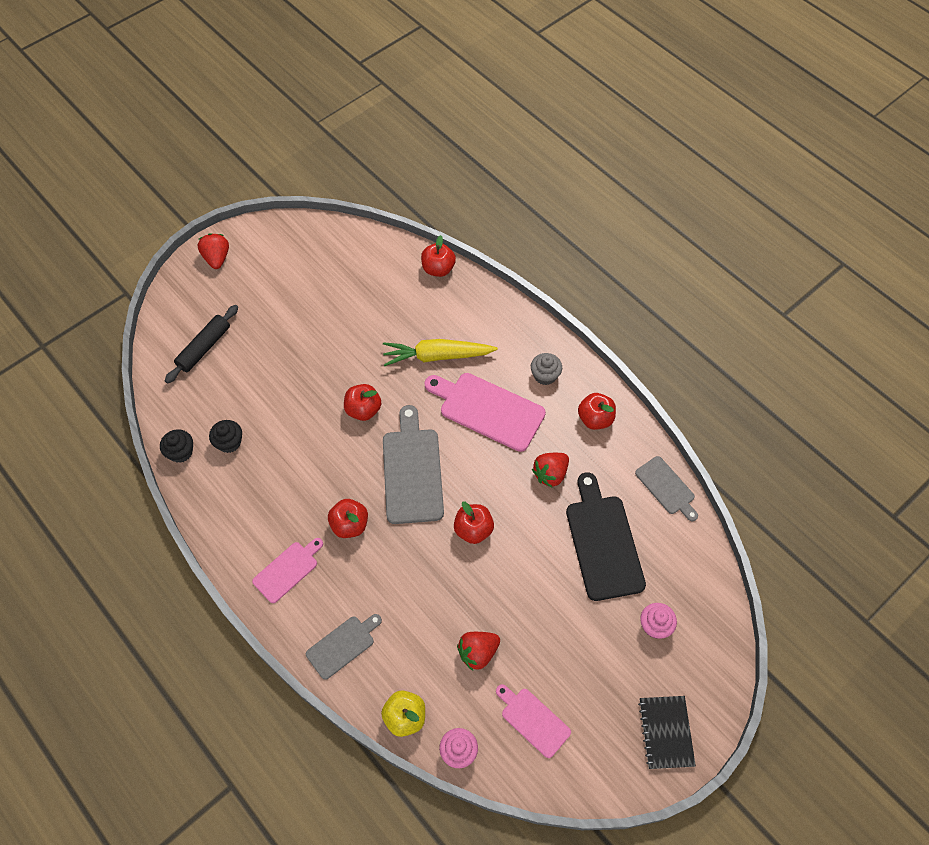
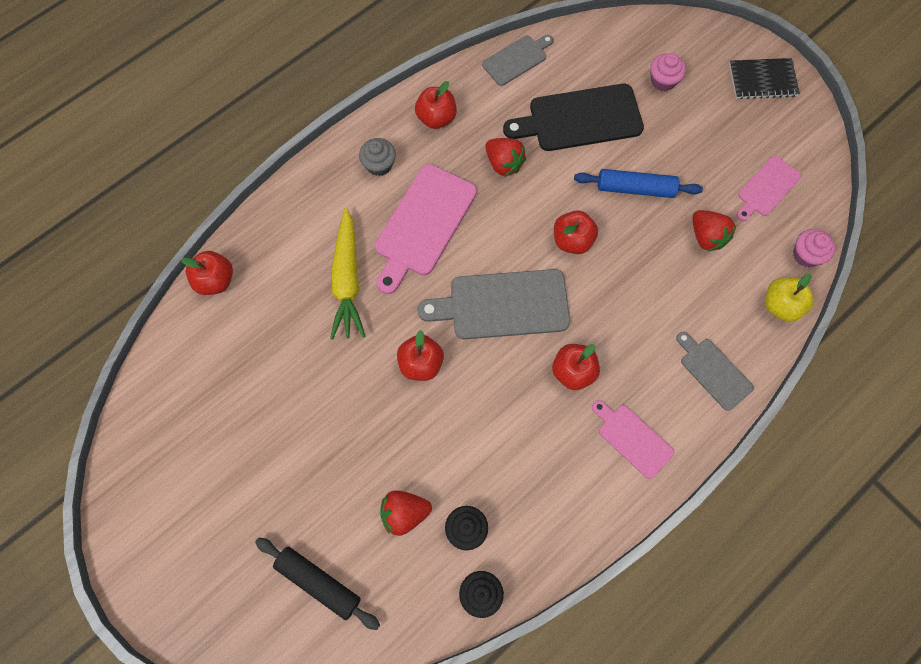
camera: 90 degrees left, 10 degrees up
(217, 258) = (163, 583): red strawberry -> red strawberry (404, 513)
(528, 589) = (635, 188): none -> blue rolling pin

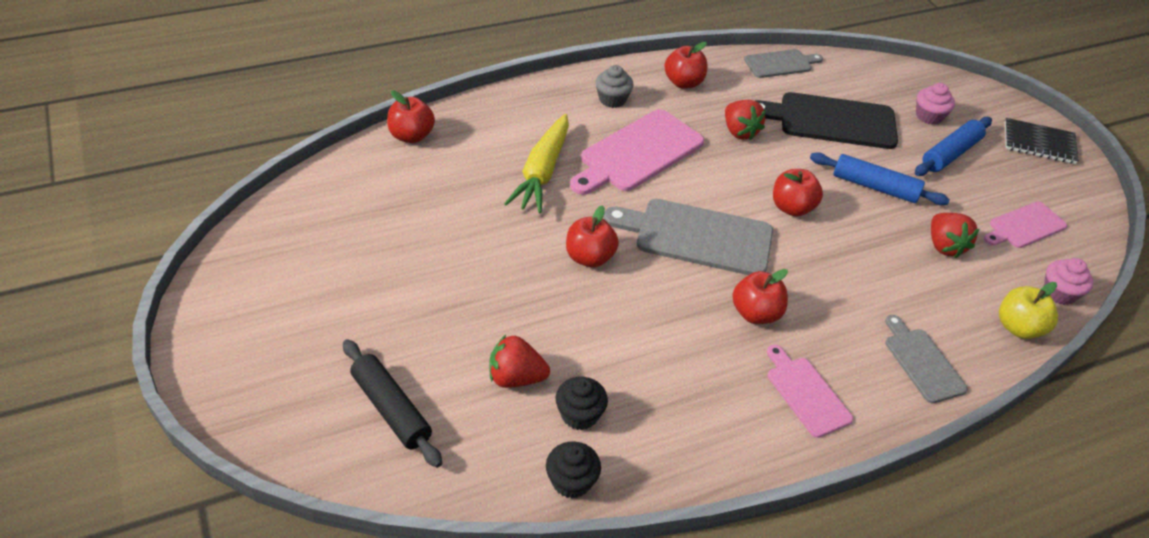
camera: 15 degrees right, 25 degrees down
(690, 122) = (950, 154): none -> blue rolling pin

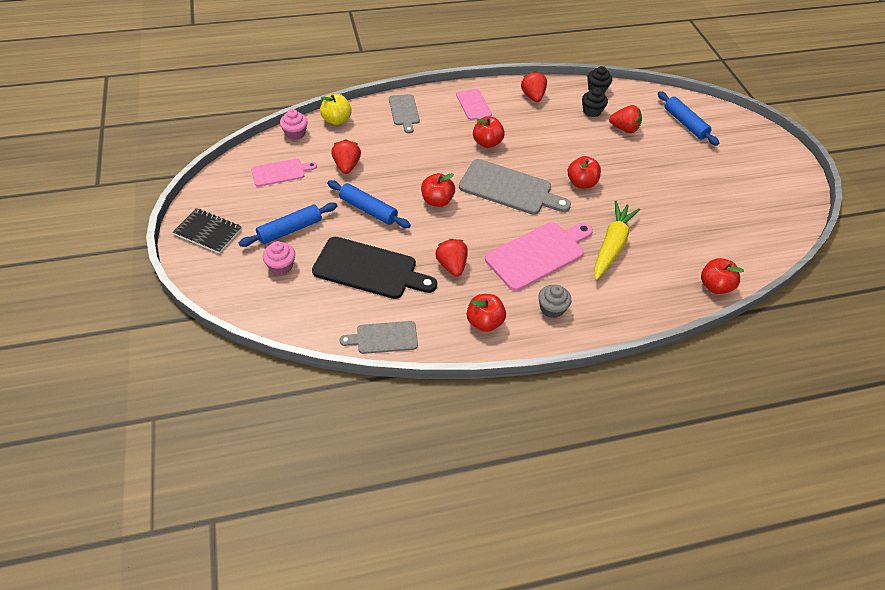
camera: 170 degrees left, 5 degrees up
(391, 409) = (685, 123): black rolling pin -> blue rolling pin
(702, 437) = (533, 96): none -> red strawberry

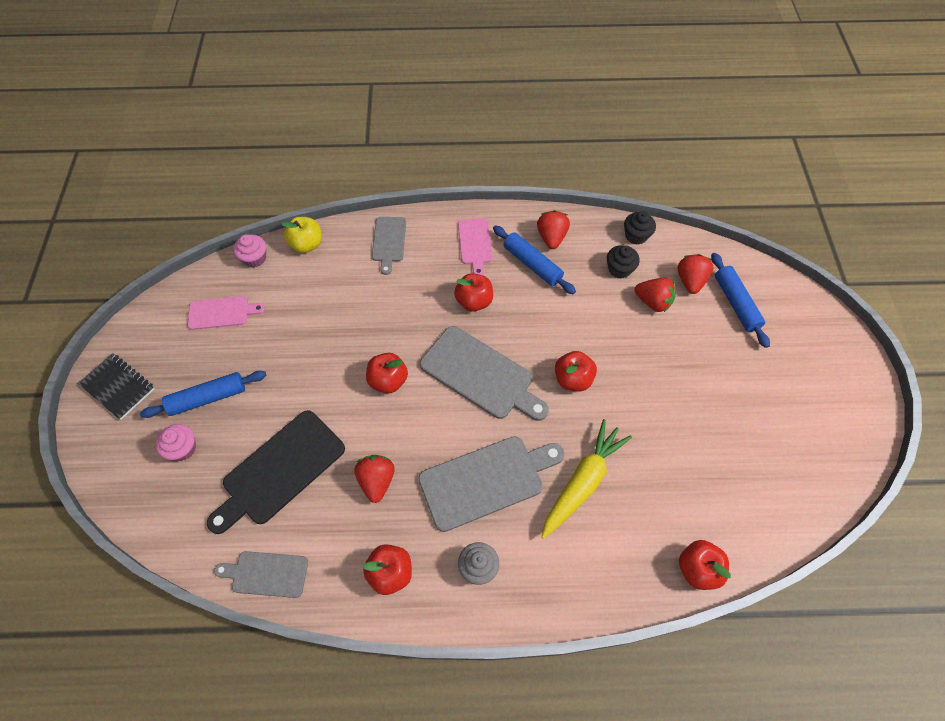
camera: 15 degrees right, 10 degrees up
(347, 166) = (298, 314): red strawberry -> red strawberry (690, 281)
(368, 210) = (304, 382): blue rolling pin -> blue rolling pin (532, 264)
(369, 269) = (280, 470): black cutting board -> black cutting board turned 105 degrees clockwise
(538, 254) = (486, 481): pink cutting board -> grey cutting board

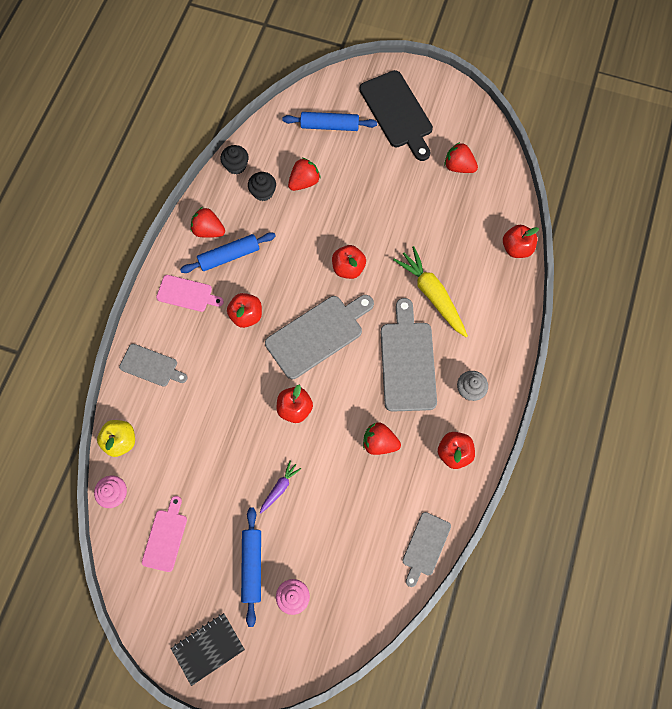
camera: 70 degrees left, 10 degrees up
(280, 470) = (343, 517): black cutting board -> black cutting board (397, 113)
(296, 396) = (279, 488): none -> purple carrot
(690, 281) = (296, 147): red strawberry -> red strawberry (458, 166)

